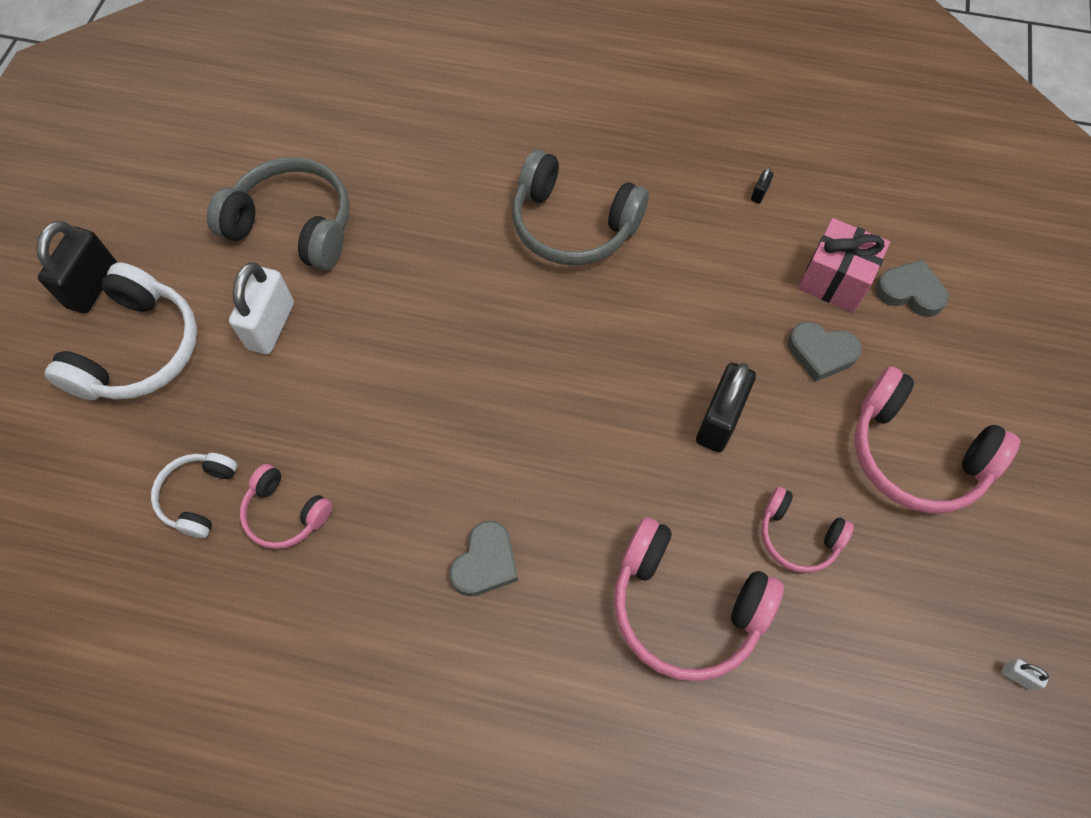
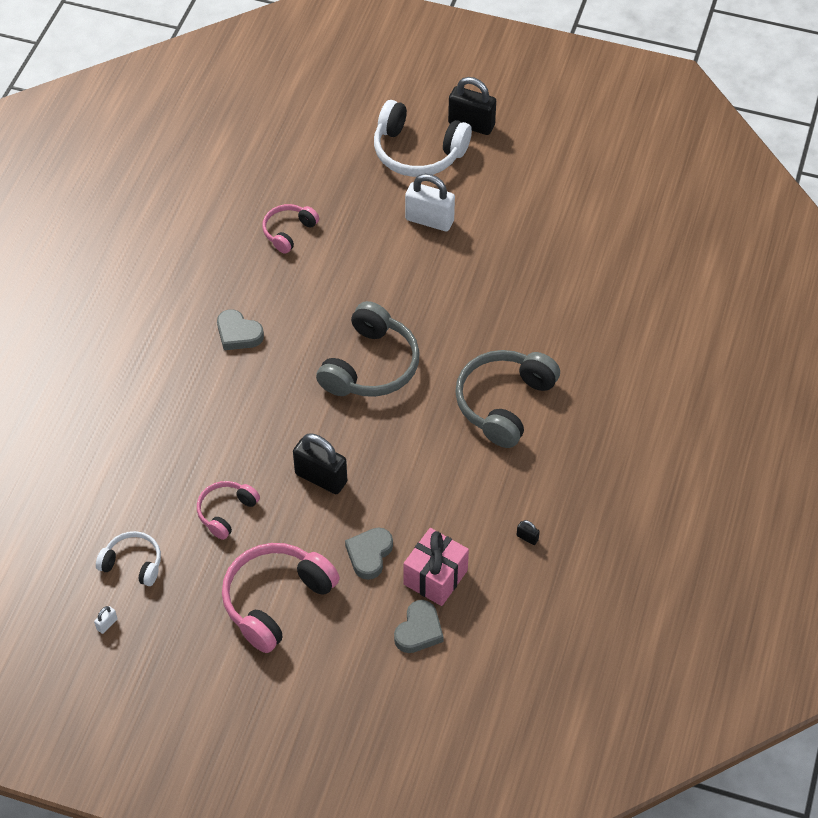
camera: 95 degrees right, 10 degrees down
(198, 496) = (307, 189): white headphones -> white headphones (133, 563)
(293, 225) = (515, 230): grey headphones -> grey headphones (371, 366)
(685, 607) = (189, 439): pink headphones -> none

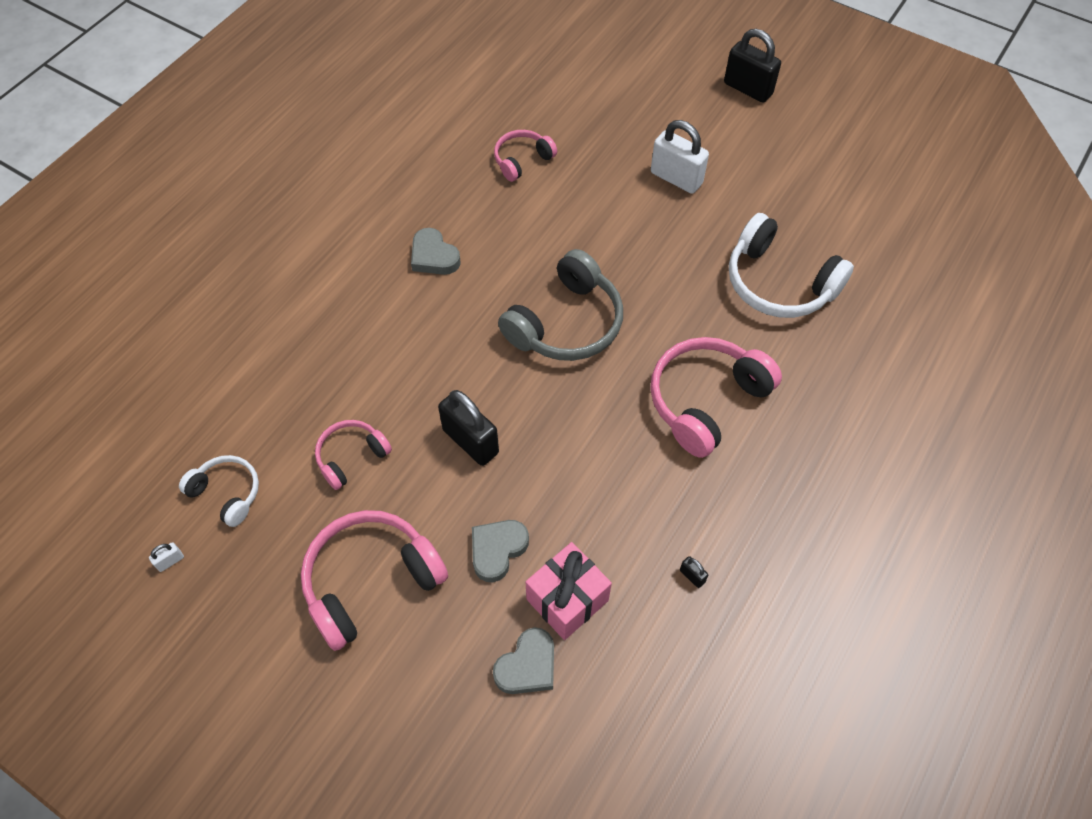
camera: 15 degrees right, 5 degrees up
(417, 152) = (683, 106): white headphones -> white headphones (779, 283)
(504, 403) = (706, 400): grey headphones -> pink headphones

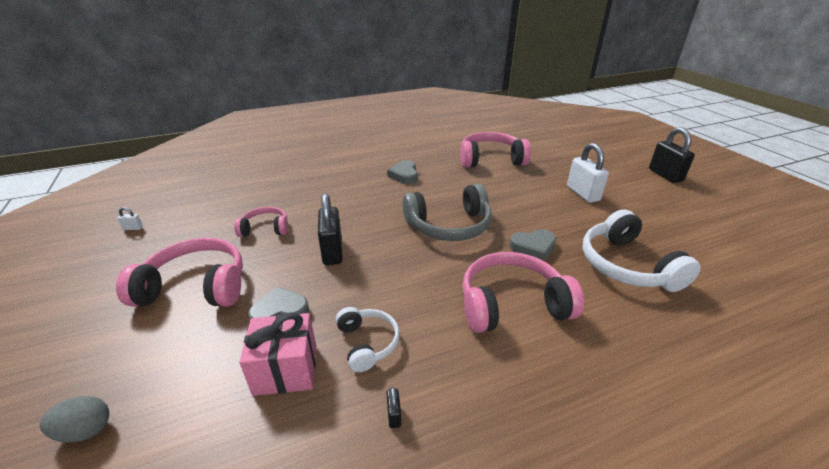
camera: 35 degrees right, 25 degrees down
(227, 493) = (194, 216): white headphones -> white headphones (367, 343)
(459, 761) = (85, 430): none -> grey egg
(522, 160) = (491, 159): pink headphones -> pink headphones, size x1.78
(527, 666) = (209, 396): grey heart -> grey heart (533, 247)

